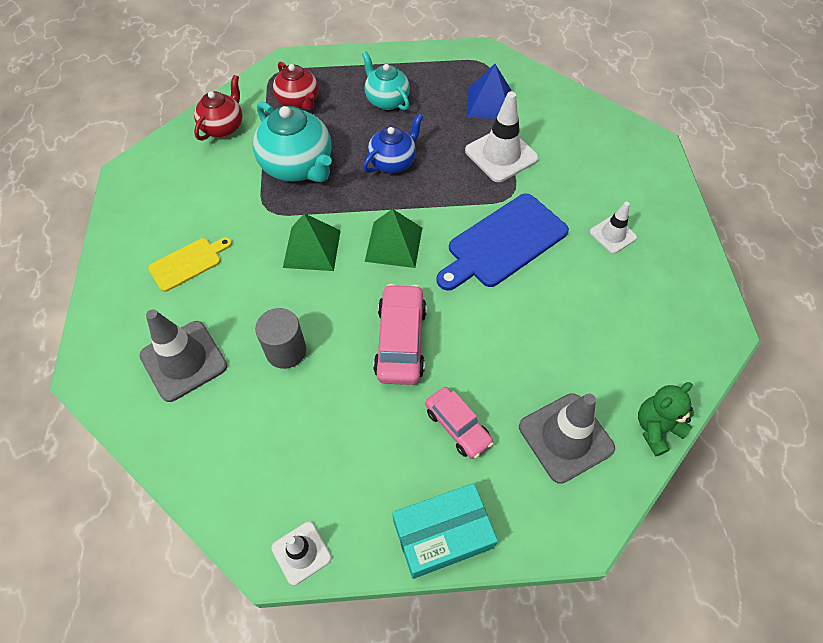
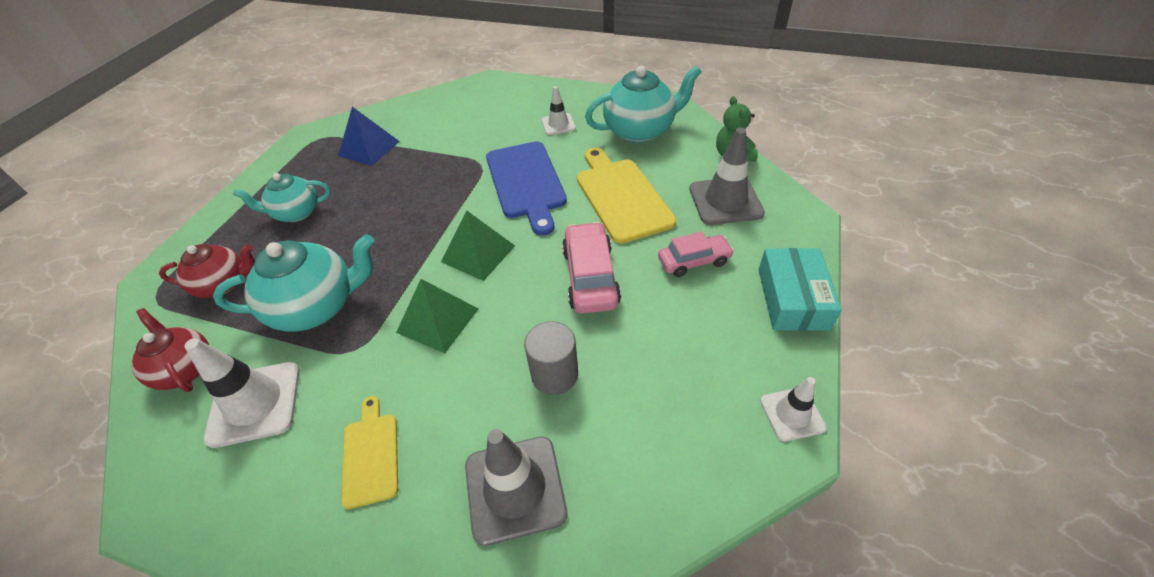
camera: 65 degrees left, 10 degrees down
(393, 162) = (379, 228): blue teapot -> none
(400, 341) = (590, 277): pink car -> pink car turned 60 degrees clockwise
(501, 155) = (433, 158): white traffic cone -> white traffic cone (255, 403)
(523, 332) = (621, 196): none -> yellow cutting board
(647, 317) = (640, 131): none -> turquoise teapot

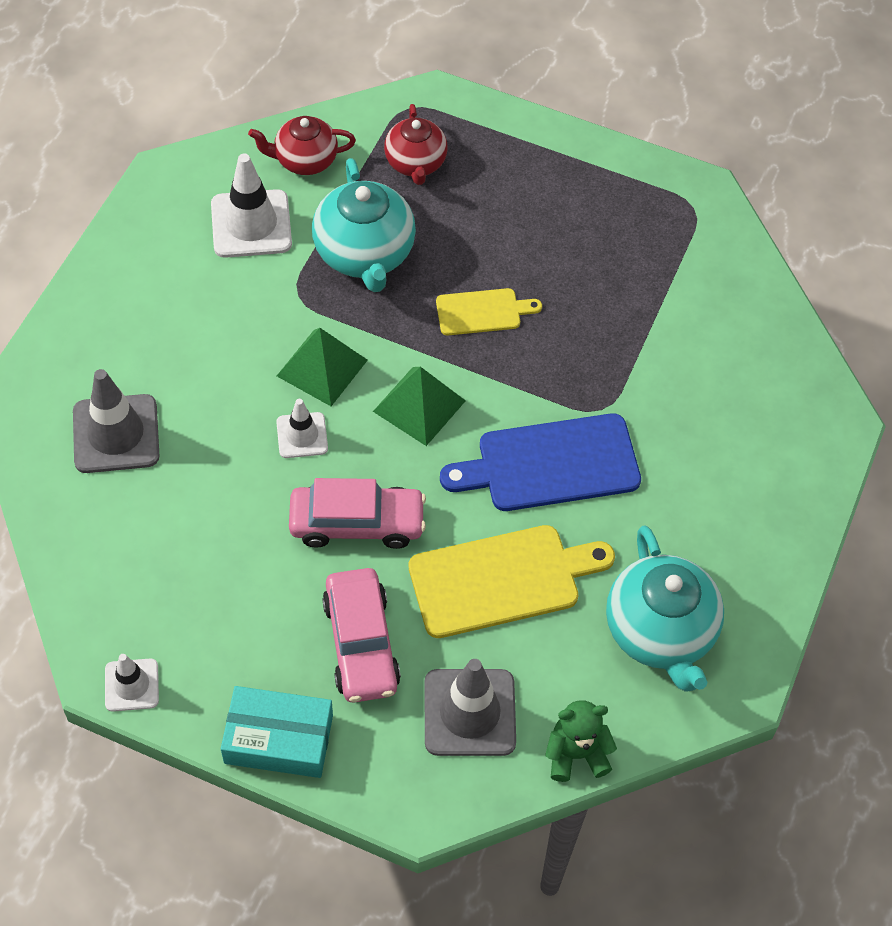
camera: 90 degrees right, 10 degrees up
(186, 369) = (304, 160): red teapot -> red teapot turned 150 degrees counterclockwise
(296, 213) = (528, 208): turquoise teapot -> none
(369, 148) = (660, 270): blue pyramid -> none
(371, 454) = (176, 322): yellow cutting board -> yellow cutting board (482, 312)
(554, 374) = (227, 474): grey cylinder -> none
(558, 124) = (693, 516): white traffic cone -> white traffic cone (302, 435)
(694, 261) = (361, 643): pink car -> pink car, size x1.51

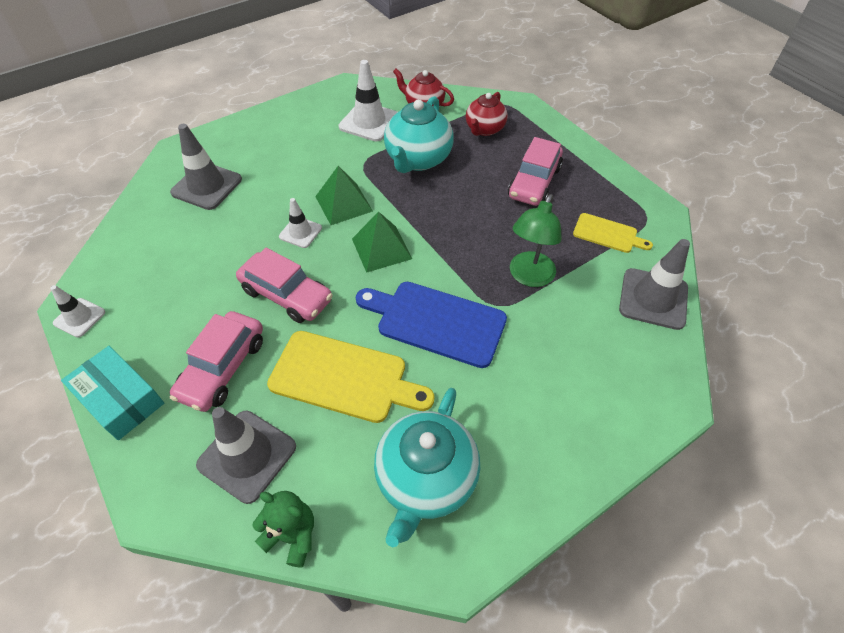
camera: 35 degrees right, 5 degrees down
(482, 312) = (463, 216): yellow cutting board -> yellow cutting board (608, 234)
(534, 219) = (534, 182): none -> pink car
(612, 355) = (528, 277): none -> green lamp
(758, 314) = (653, 299): none -> grey traffic cone

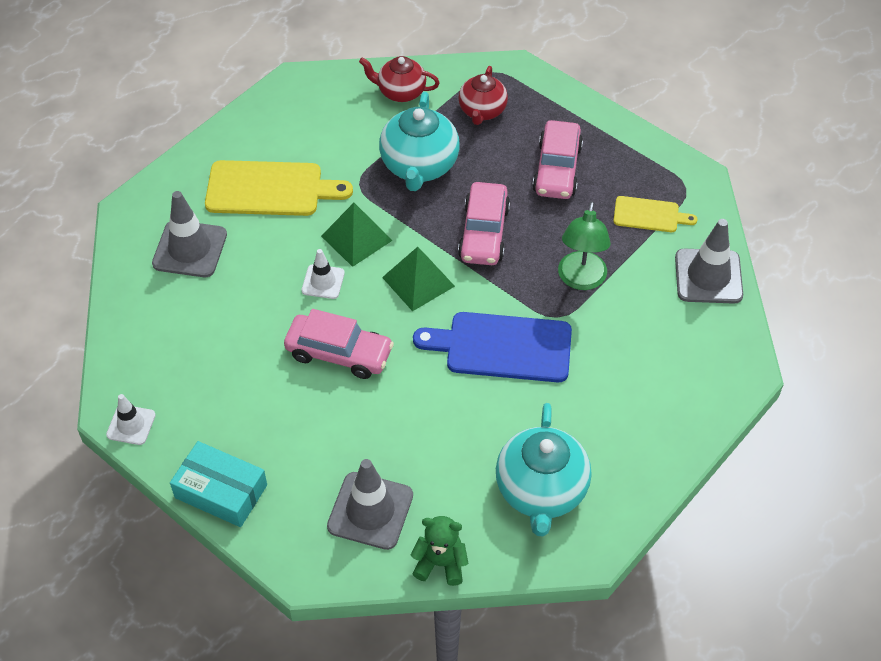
camera: 15 degrees left, 0 degrees up
(223, 368) = (308, 439): pink car -> pink car (484, 233)
(344, 377) = (432, 421): yellow cutting board -> yellow cutting board (270, 189)
(369, 122) = (344, 127): white traffic cone -> none

